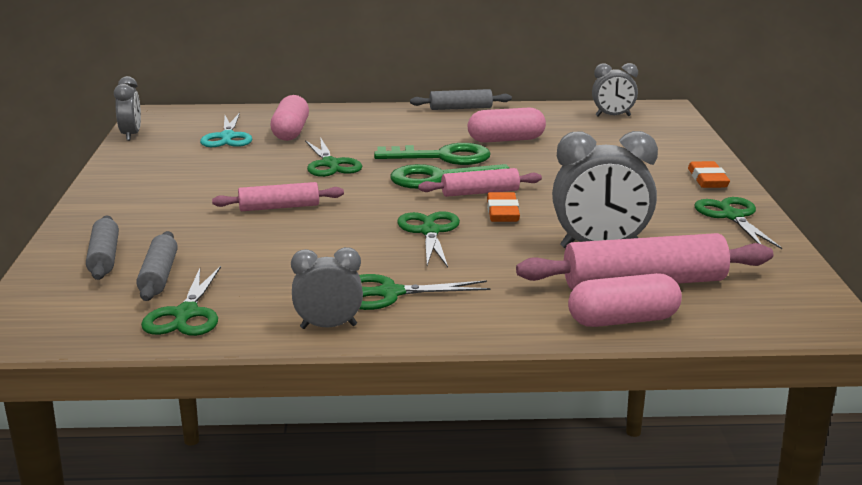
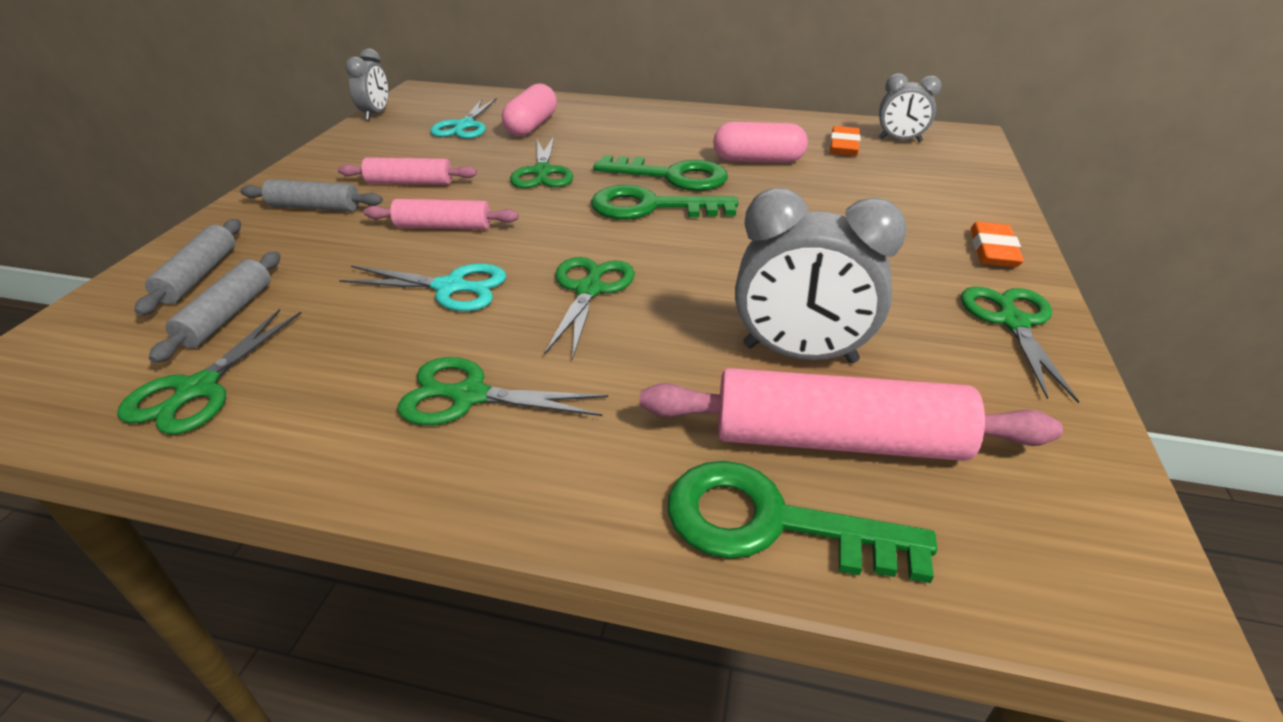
camera: 15 degrees right, 15 degrees up
(321, 242) = (450, 287): none -> turquoise scissors
(328, 327) = (346, 449): grey clock -> none
(460, 108) = (729, 113): grey rolling pin -> grey rolling pin (315, 207)
(480, 192) = (686, 234): pink rolling pin -> pink rolling pin (410, 182)
(502, 212) = (697, 270): orange eraser -> orange eraser (843, 146)
(623, 320) = (772, 523): pink capsule -> green key

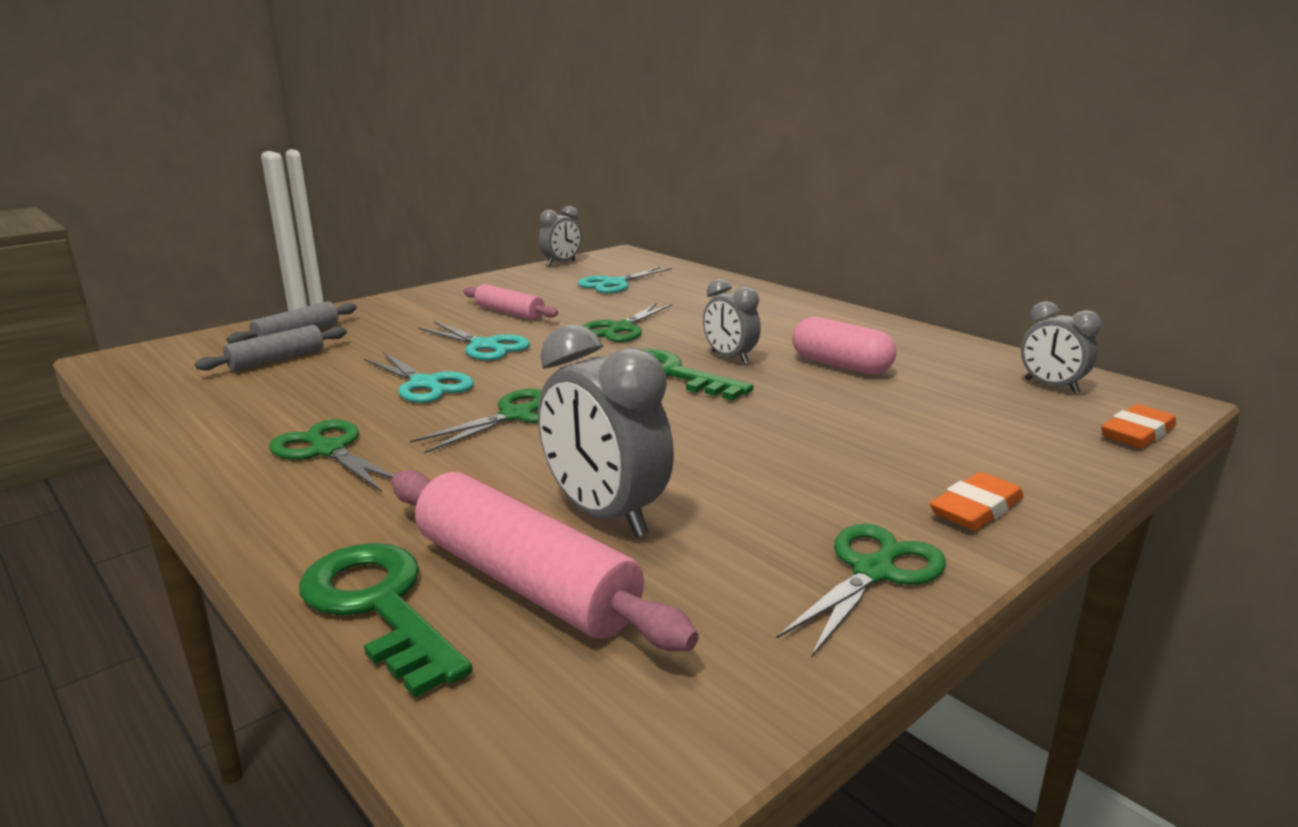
camera: 35 degrees right, 15 degrees down
(198, 389) = (203, 393): green scissors -> none
(315, 207) = (423, 313): grey rolling pin -> none
(443, 226) = (484, 346): pink rolling pin -> turquoise scissors
(531, 126) = (669, 294): pink capsule -> none
(672, 176) = (729, 358): green key -> grey clock
(843, 146) = (965, 376): orange eraser -> orange eraser (1137, 433)

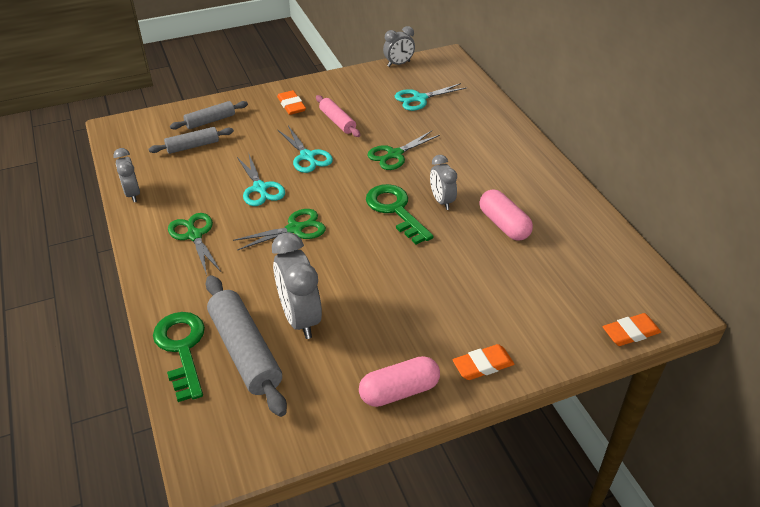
camera: 20 degrees right, 20 degrees up
(426, 307) = (291, 105): none -> orange eraser
(525, 580) = (245, 351): pink rolling pin -> grey rolling pin
(873, 572) = (399, 391): green scissors -> pink capsule
(1051, 386) = (619, 277): grey clock -> grey clock (132, 194)

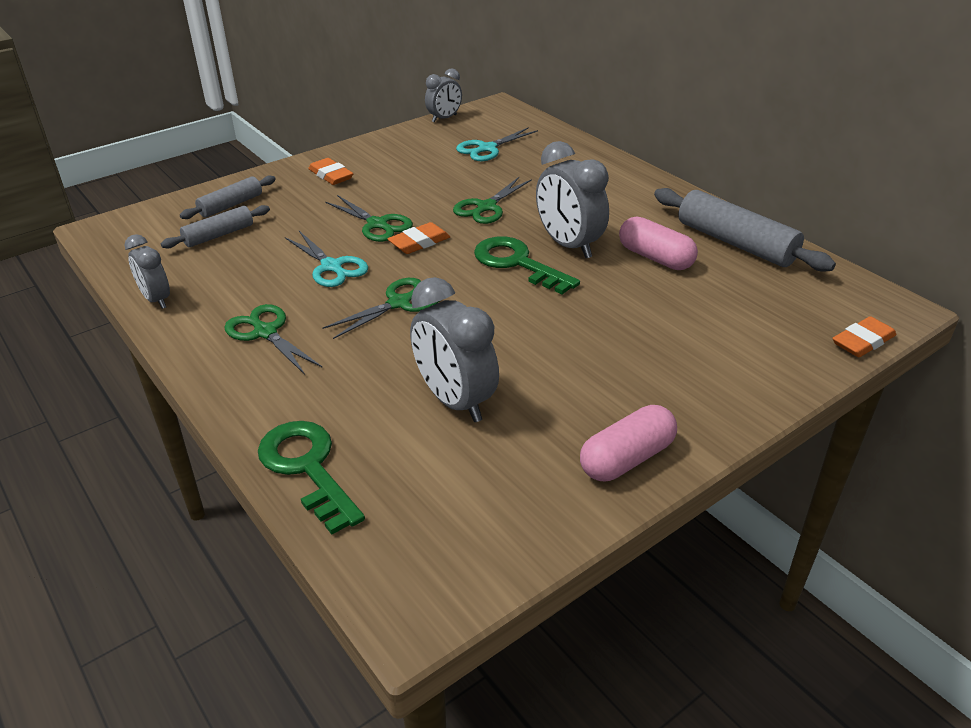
camera: 15 degrees left, 5 degrees down
(245, 351) = (399, 453): grey rolling pin -> grey rolling pin (735, 243)
(307, 156) = (377, 224): turquoise scissors -> green scissors
(337, 121) = (398, 184): pink rolling pin -> none
(442, 201) = (568, 245): grey clock -> grey clock, size x1.65
(483, 365) = (713, 408): orange eraser -> orange eraser (419, 242)

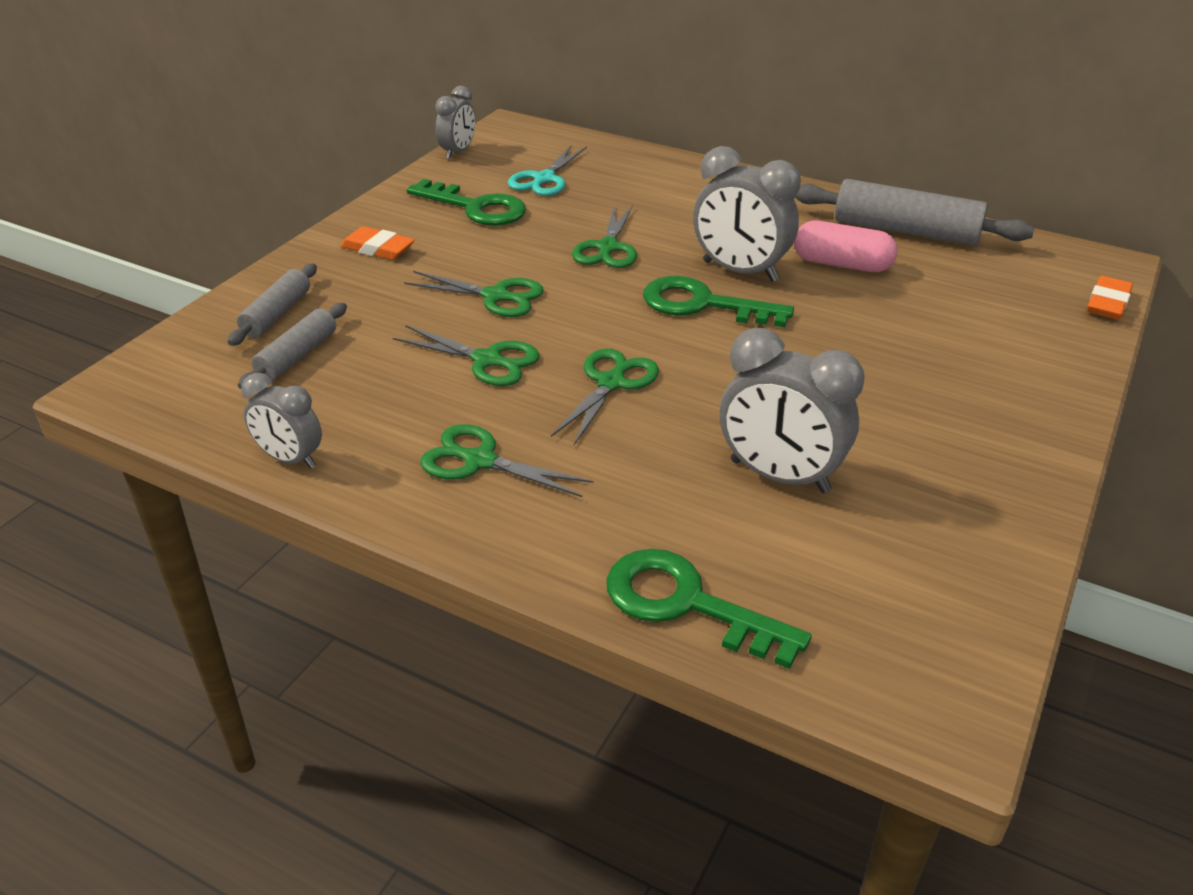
camera: 25 degrees left, 0 degrees up
(331, 266) = (487, 360): turquoise scissors -> green scissors
(419, 242) = (567, 306): orange eraser -> none
(421, 160) = (476, 207): none -> green key
(626, 458) = (1007, 484): pink capsule -> none

